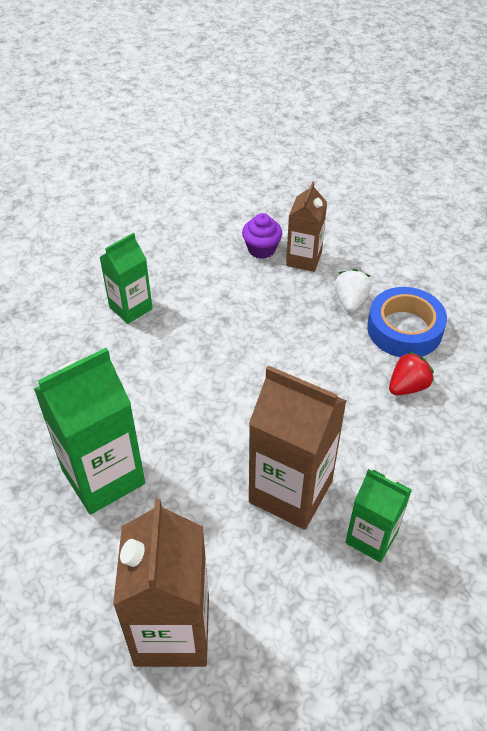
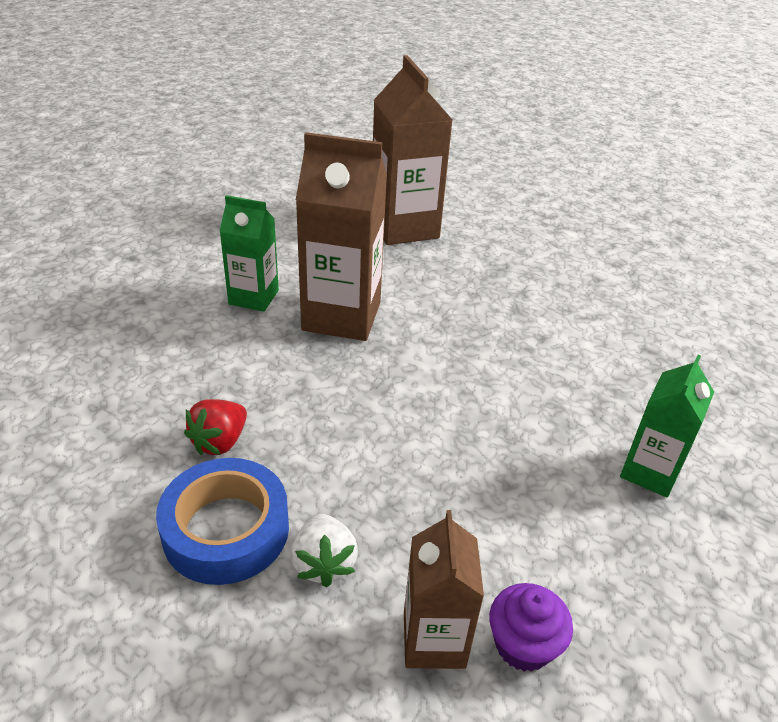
camera: 160 degrees right, 10 degrees down
(103, 477) = (528, 298): green carton -> none

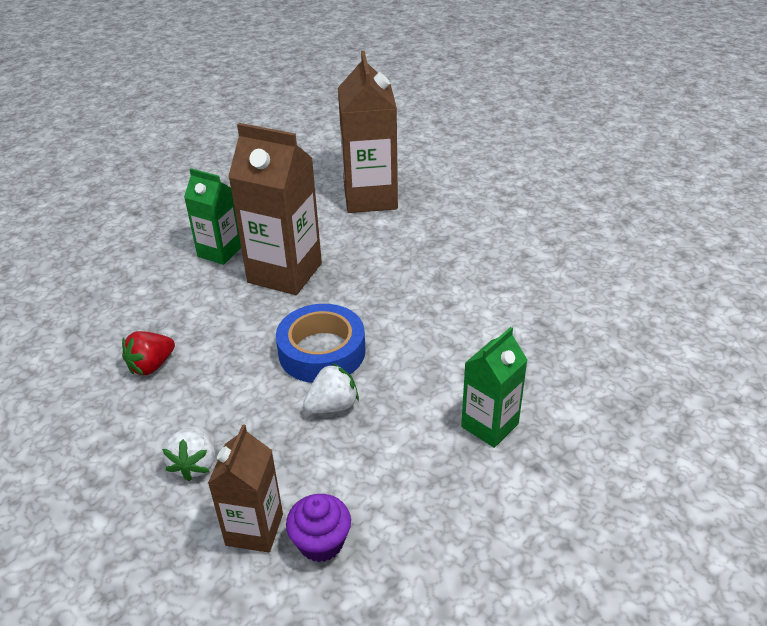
camera: 15 degrees right, 0 degrees up
(226, 530) = (133, 431): blue tape -> blue tape (322, 351)
(463, 468) = (332, 406): none -> white strawberry

